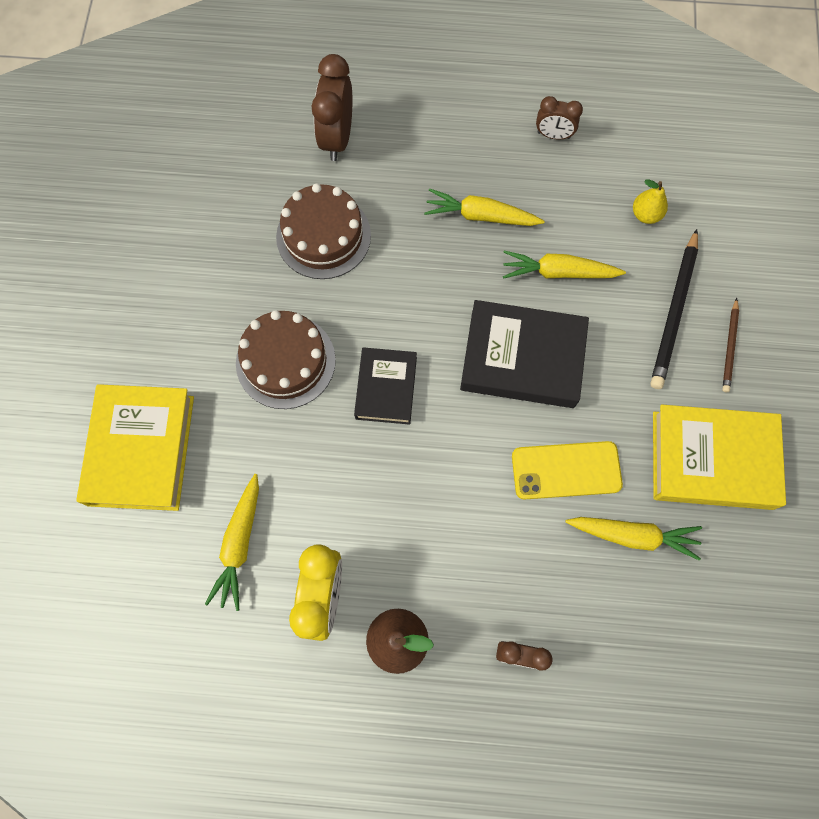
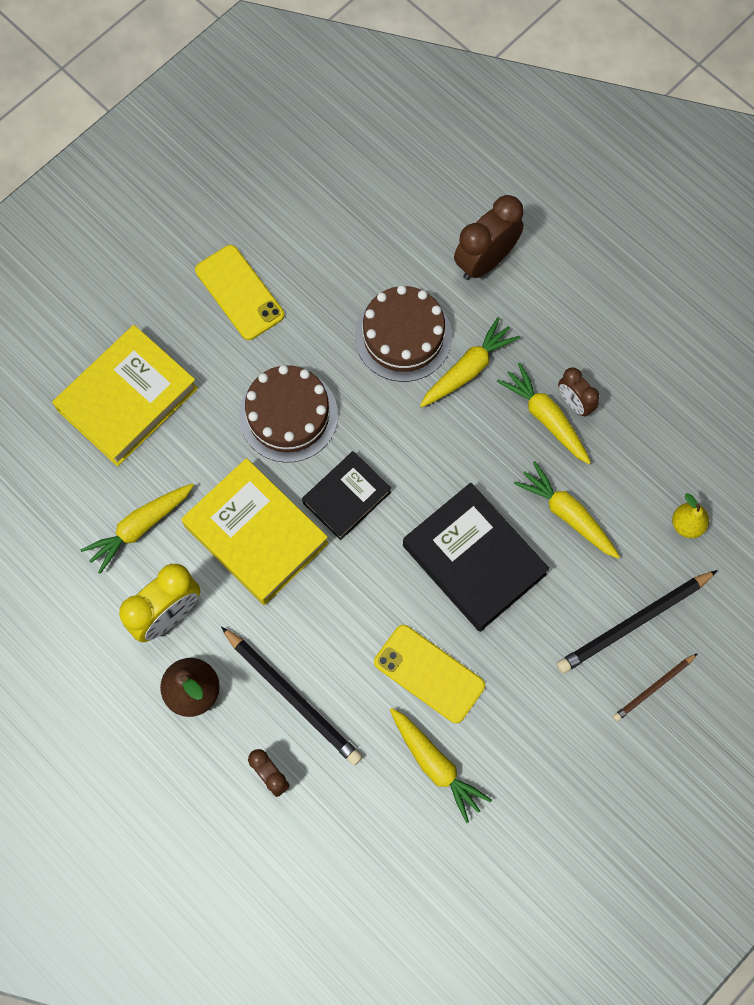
camera: 40 degrees right, 0 degrees up
(165, 298) = (239, 293): none -> yellow phone
(393, 224) = (467, 369): none -> yellow carrot
(480, 577) = (292, 697): none -> black pencil
(553, 135) = (671, 396): brown clock -> brown clock (574, 403)
(712, 460) = (553, 761): yellow book -> yellow book (256, 534)

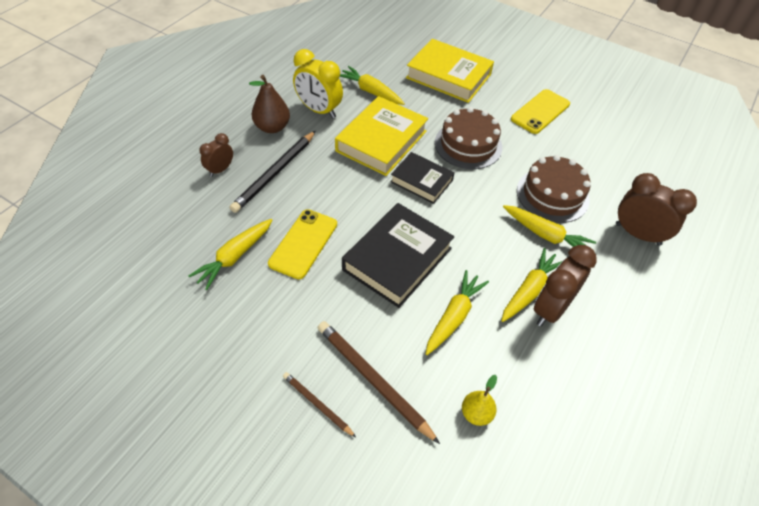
camera: 75 degrees right, 20 degrees down
(574, 403) = (551, 309): brown clock -> brown clock, size x1.71
(634, 622) = (373, 380): black pencil -> brown pencil

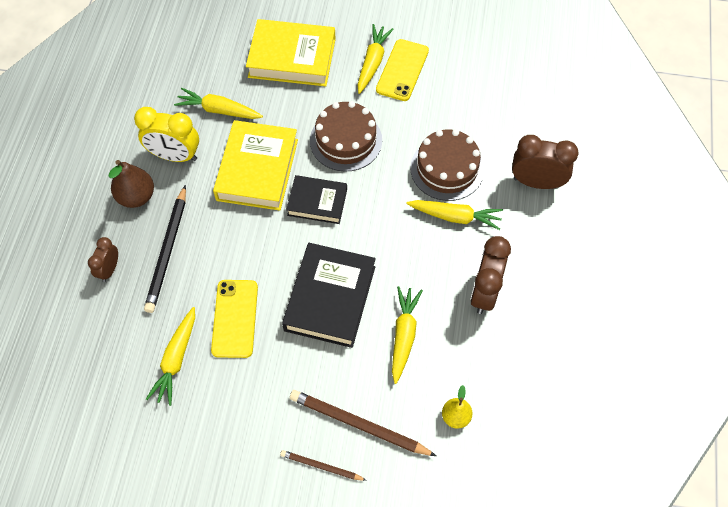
camera: 20 degrees left, 10 degrees up
(529, 290) = (460, 281): yellow carrot -> yellow carrot (372, 62)

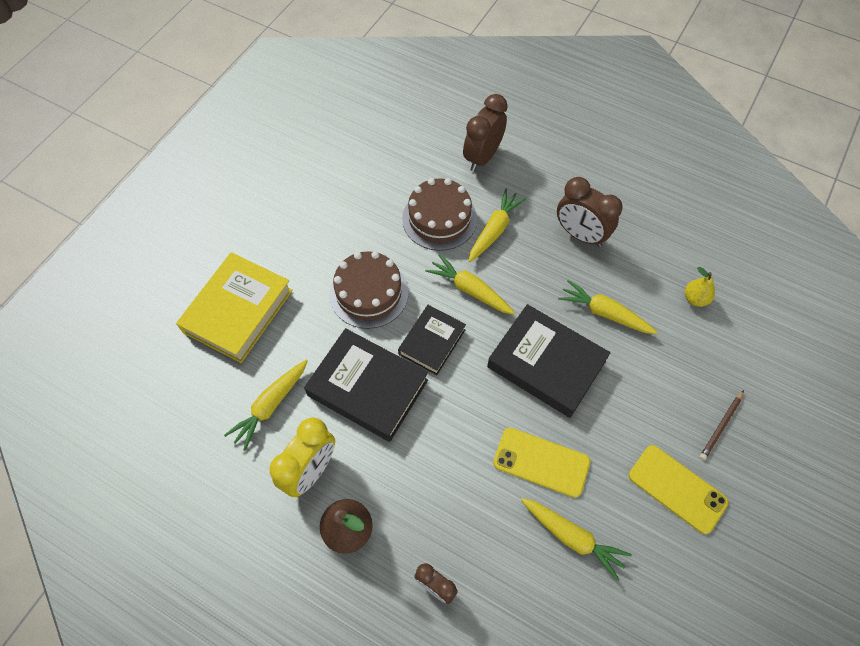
camera: 70 degrees left, 0 degrees up
(167, 251) = (434, 512): black pencil -> none
(257, 169) = (368, 387): yellow book -> black book
(359, 424) = (685, 380): brown pencil -> none
(372, 62) = (285, 239): yellow carrot -> yellow carrot (470, 290)
(402, 70) = (308, 217): yellow phone -> yellow phone (677, 489)

